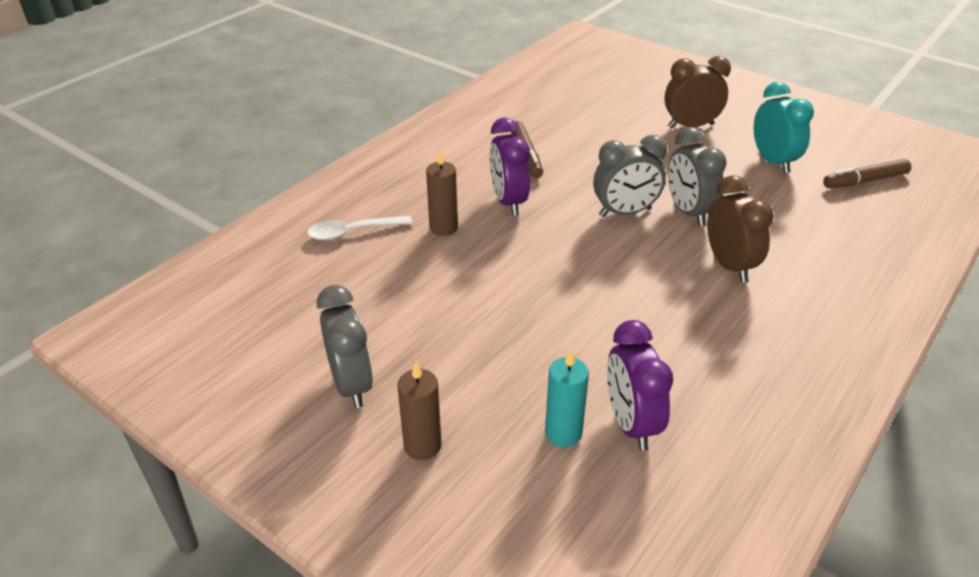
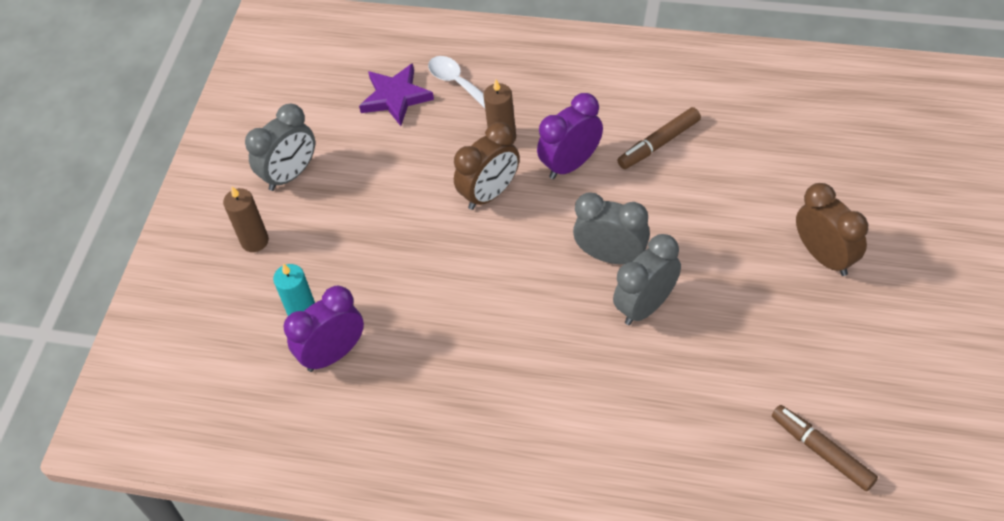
camera: 70 degrees right, 15 degrees up
(324, 276) = (395, 97): none -> purple star
(625, 212) = (611, 256): grey clock -> grey clock turned 150 degrees clockwise
(729, 265) = (576, 364): brown clock -> brown clock (490, 193)
(773, 161) = (801, 353): turquoise clock -> none

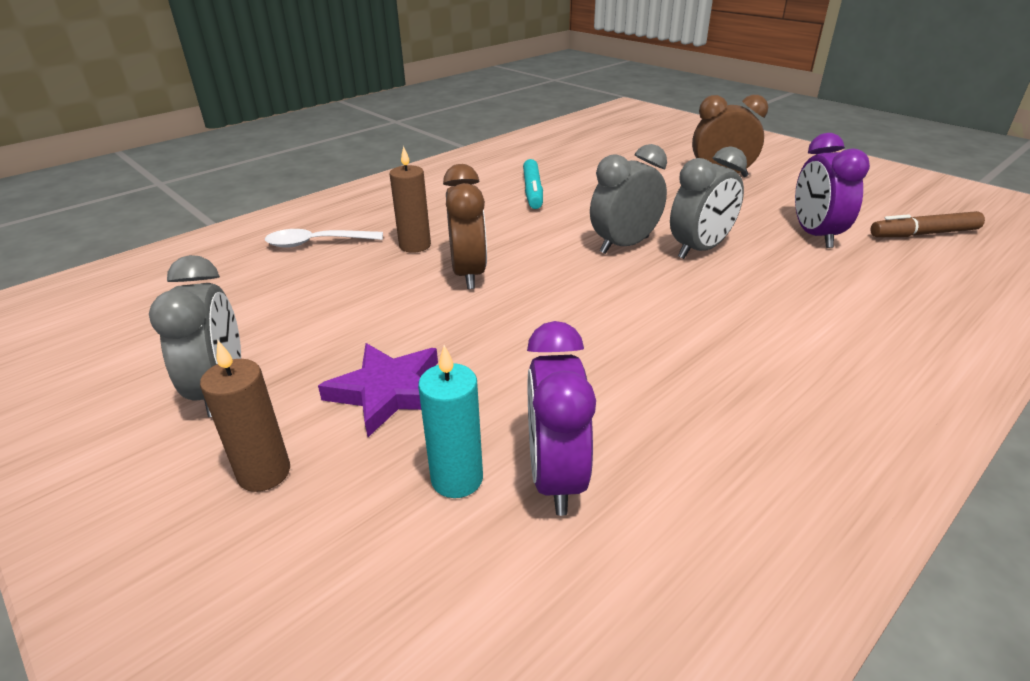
camera: 60 degrees left, 20 degrees down
(395, 97) = (263, 279): purple star -> purple star (388, 392)
(571, 164) = (497, 228): purple clock -> purple clock (815, 235)
(646, 306) = (700, 249): grey clock -> grey clock turned 120 degrees counterclockwise
(659, 143) = (532, 191): brown marker -> turquoise marker

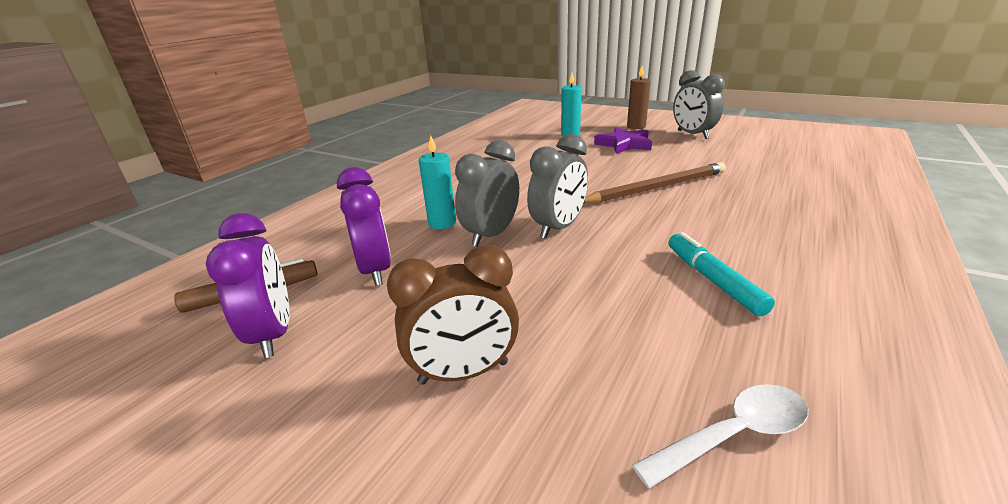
camera: 165 degrees right, 5 degrees down
(317, 243) = (804, 187): white spoon -> white spoon (733, 434)
(415, 245) = (727, 198): brown candle -> none
(468, 274) = (656, 188): brown clock -> brown pencil
(556, 477) = (537, 139): purple clock -> purple clock (273, 334)
(761, 273) = (442, 223): none -> turquoise candle

